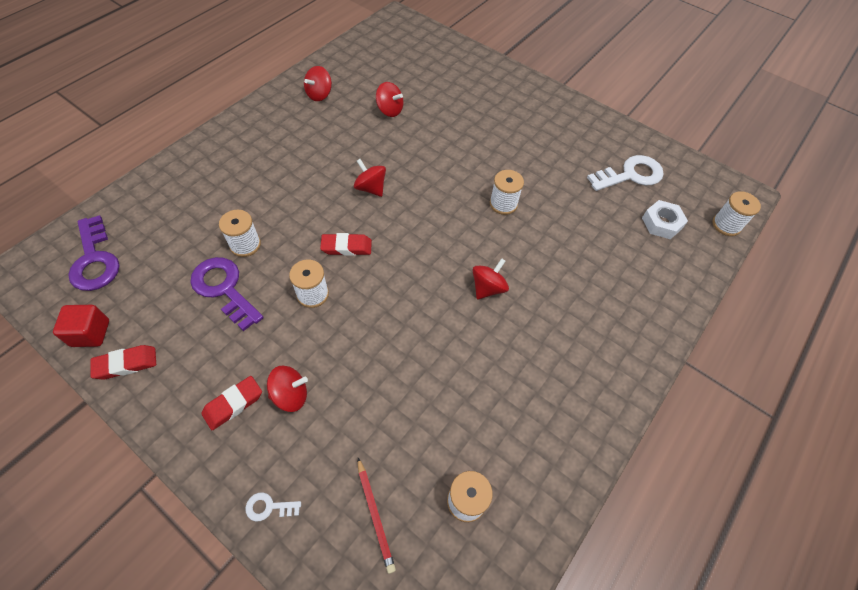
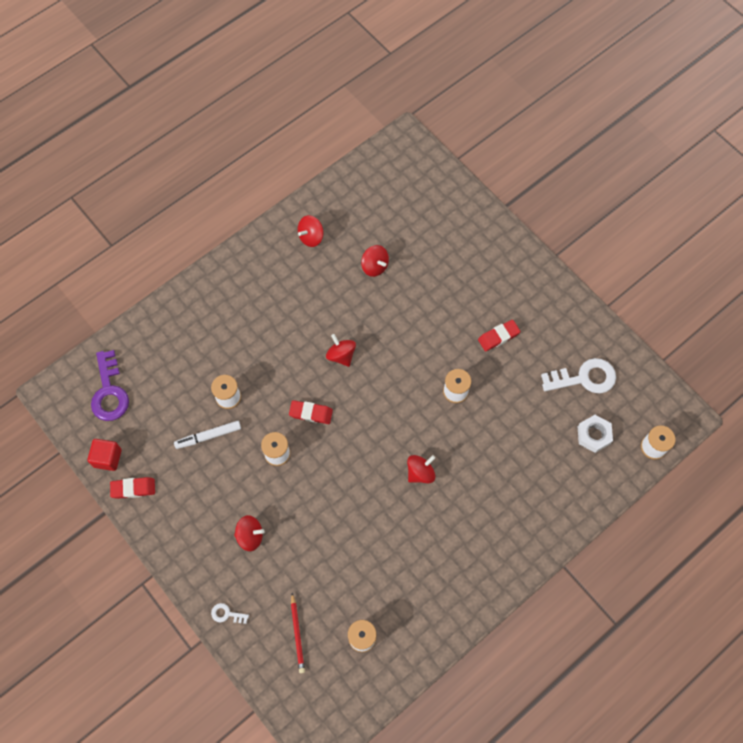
camera: 15 degrees right, 10 degrees up
(224, 289) = (208, 436): purple key -> white marker
(233, 404) = (208, 535): red eraser -> red eraser (498, 337)

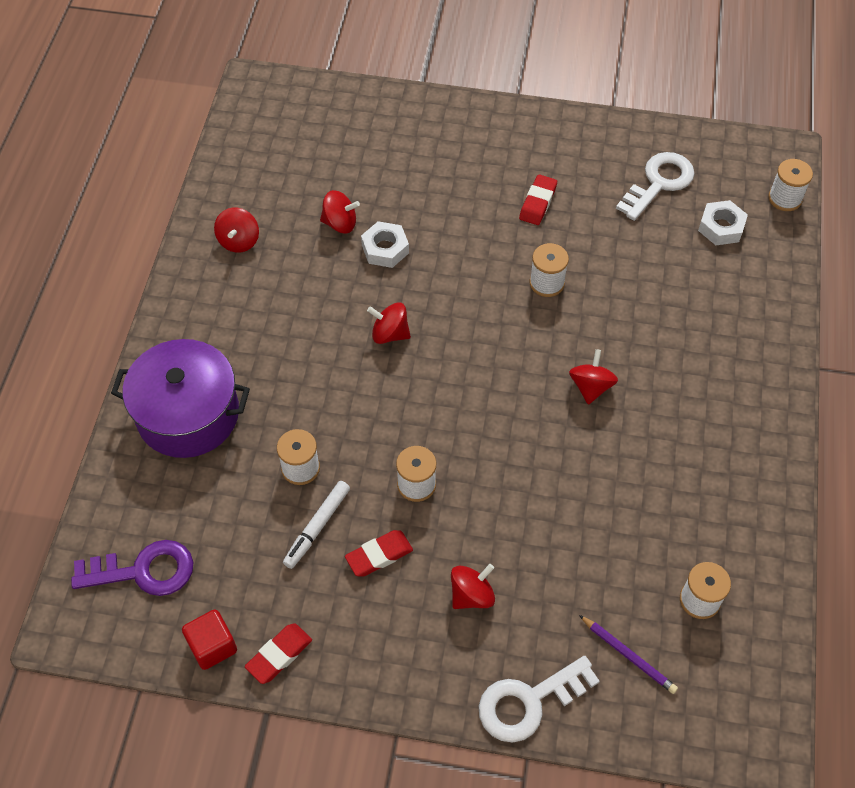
camera: 40 degrees left, 10 degrees down
(109, 392) = (144, 571): purple key -> purple key turned 45 degrees counterclockwise
(200, 322) = (188, 414): none -> purple pot
(226, 614) = (528, 702): white key -> white key, size x2.17
(297, 634) = (628, 655): red pencil -> purple pencil
(311, 413) = (414, 415): red eraser -> red eraser (379, 555)
(385, 301) = (385, 249): none -> white nut

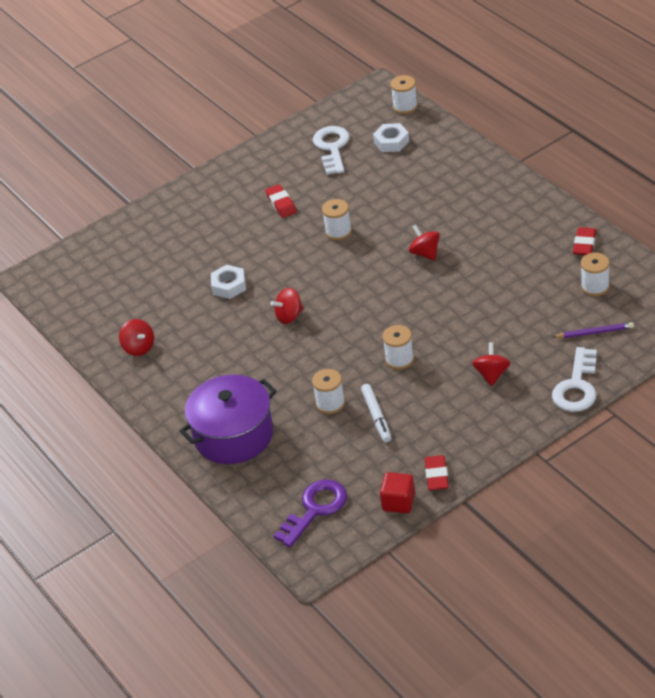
camera: 40 degrees left, 15 degrees down
(340, 223) = (185, 295): red spinning top -> none
(379, 555) = (424, 400): red eraser -> red eraser (584, 244)

